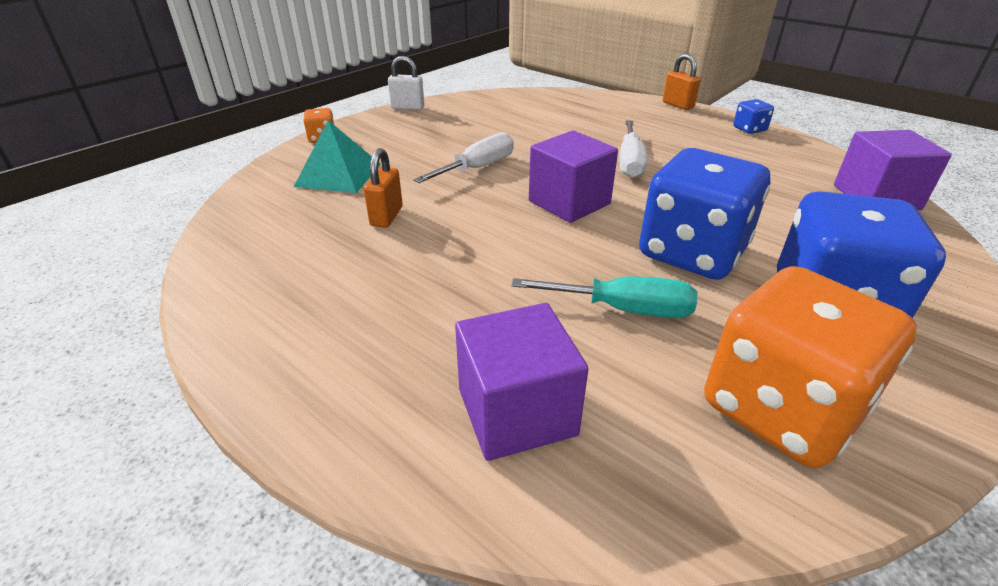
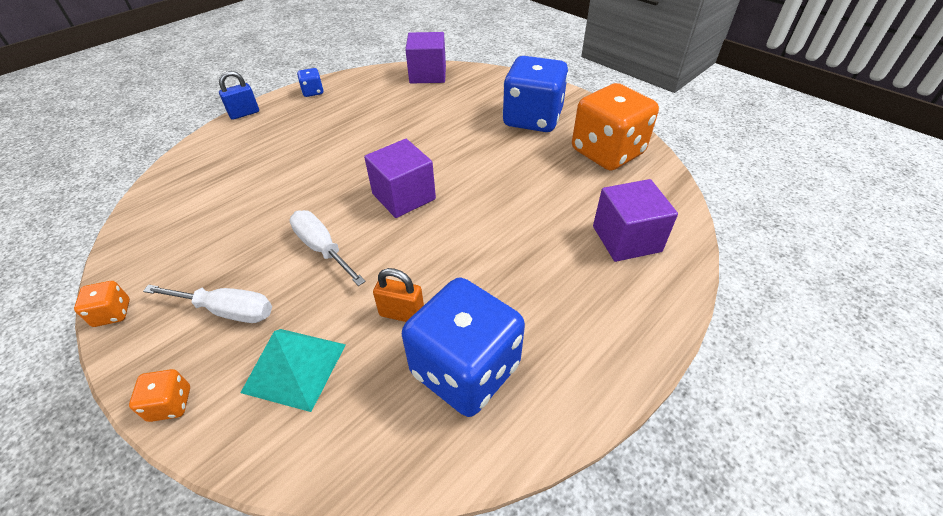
camera: 85 degrees left, 10 degrees up
(407, 107) = (112, 313): white padlock -> orange dice
(623, 309) = (537, 188): turquoise screwdriver -> none
(630, 162) = (346, 157): white screwdriver -> white screwdriver (227, 311)
(677, 105) = (244, 113): orange padlock -> blue padlock
(692, 253) = (479, 152): blue dice -> blue dice (465, 369)

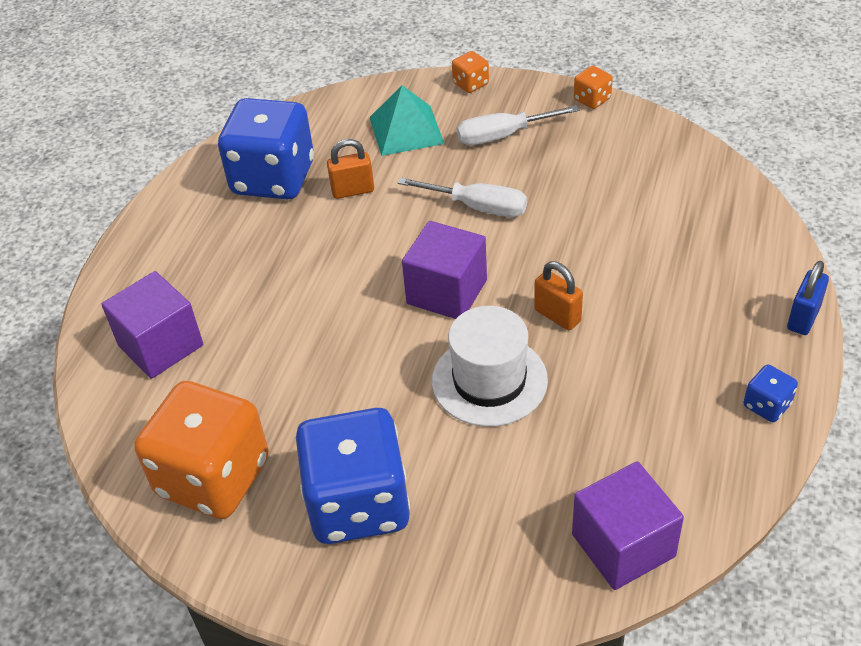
camera: 155 degrees right, 0 degrees up
(355, 158) = (557, 315): none -> orange padlock
(424, 143) = (489, 380): none -> white hat

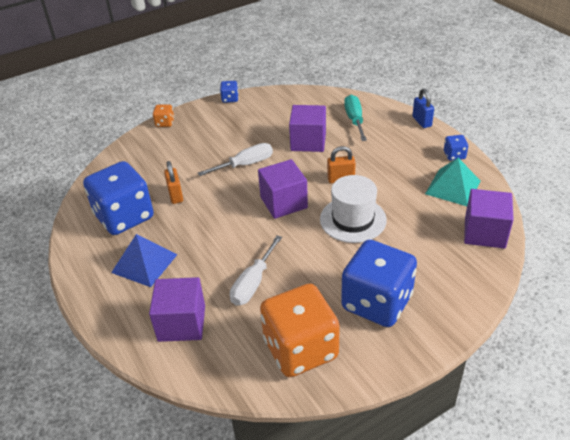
camera: 50 degrees left, 5 degrees down
(219, 249) = (144, 263): none -> blue pyramid
(353, 190) = (175, 195): orange padlock -> orange padlock turned 45 degrees counterclockwise
(406, 130) = (162, 157): turquoise pyramid -> turquoise pyramid (453, 187)
(502, 136) = (212, 133): white screwdriver -> white screwdriver (253, 283)
(592, 99) = (230, 99): orange dice -> blue dice
(597, 231) = (308, 142): none -> purple cube
(708, 244) = (354, 120): none -> turquoise screwdriver

